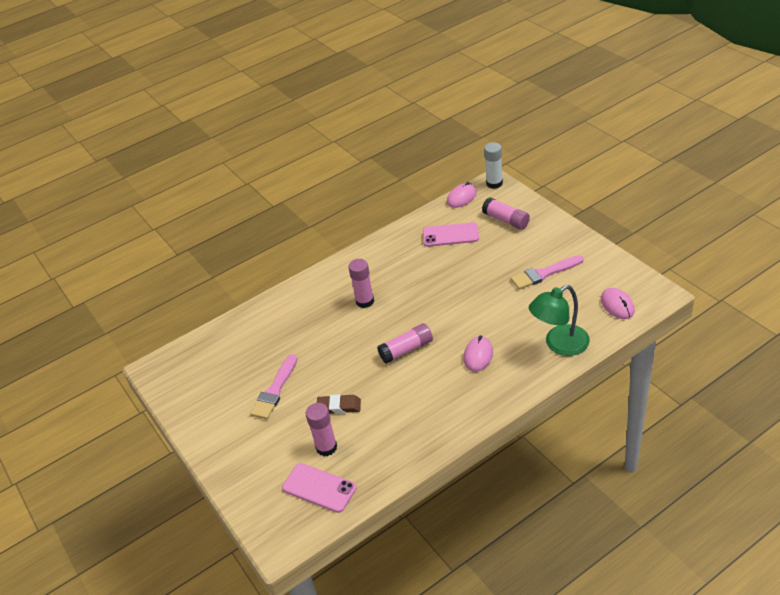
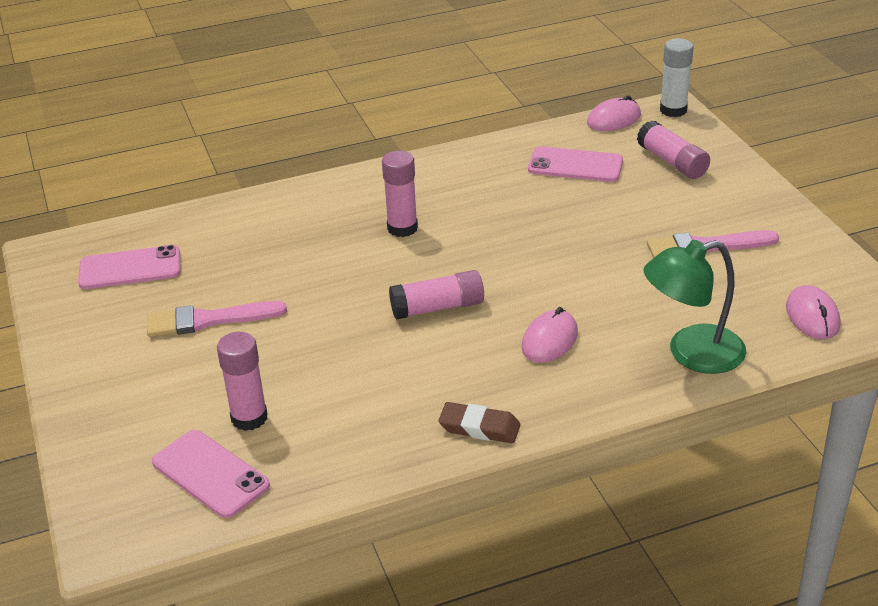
camera: 10 degrees right, 5 degrees down
(211, 367) = (130, 268): none -> pink phone
(275, 390) = (208, 320): pink brush -> pink brush turned 45 degrees clockwise
(339, 406) = (296, 364): brown eraser -> brown eraser (479, 427)

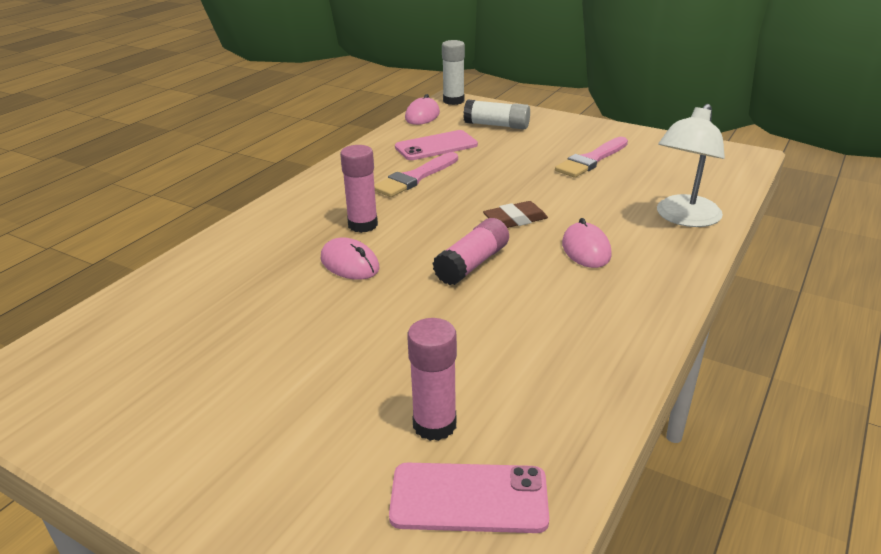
camera: 40 degrees left, 5 degrees down
(130, 268) = (123, 357): pink phone -> none
(208, 320) = (275, 363): pink brush -> pink brush (415, 178)
(479, 427) = (633, 329): brown eraser -> brown eraser (515, 220)
(672, 162) = (496, 125): pink glue stick -> white glue stick
(691, 353) = (684, 218): green lamp -> white lamp
(812, 316) = (711, 171): pink mouse -> pink mouse (349, 263)

